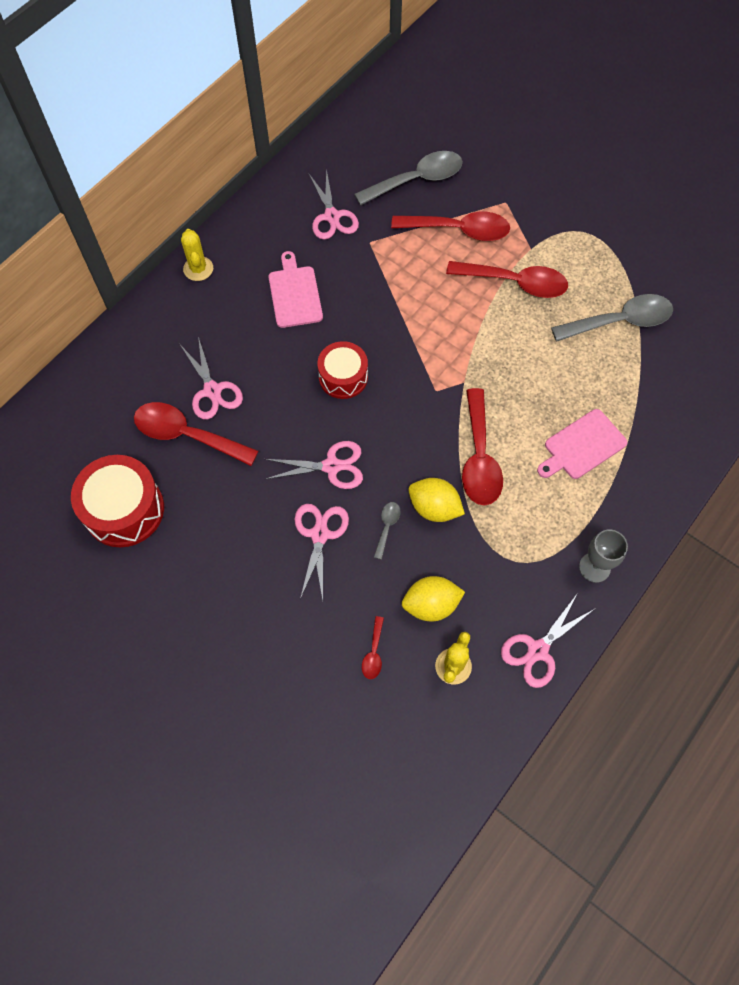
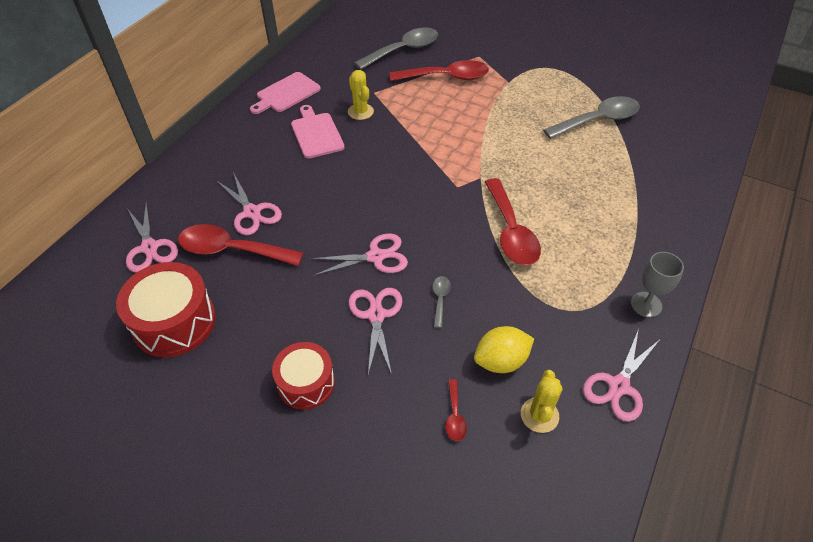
camera: 10 degrees left, 15 degrees down
(198, 269) = (227, 126): yellow cactus -> yellow cactus (360, 112)
(332, 216) = (338, 80): pink scissors -> pink scissors (150, 247)
(343, 377) = (371, 187): red drum -> red drum (306, 383)
(434, 508) = (481, 277): yellow lemon -> none
(515, 283) = (502, 105): red spoon -> none
(582, 446) = (599, 210): pink cutting board -> pink cutting board (286, 94)

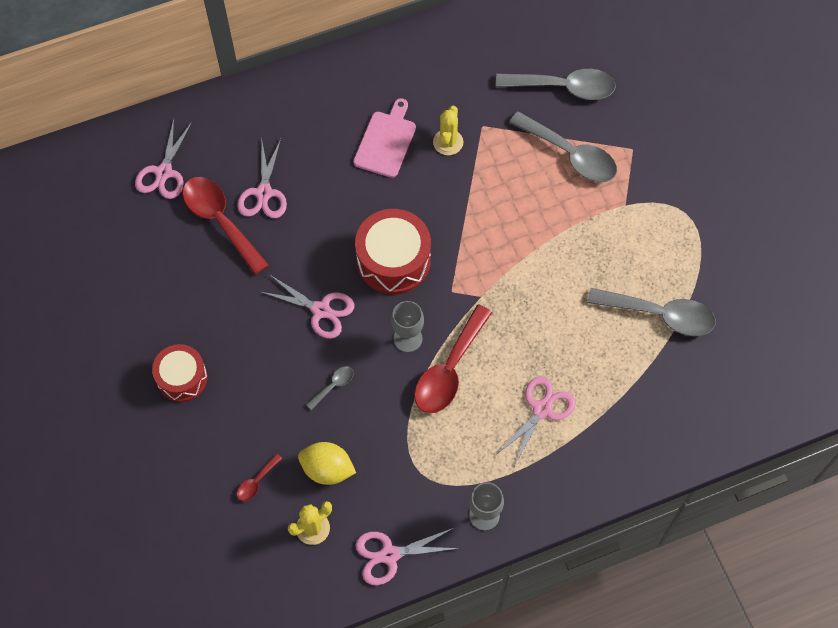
camera: 40 degrees right, 15 degrees up
(174, 322) = (134, 257): red drum -> red drum (393, 260)
(286, 94) = (401, 70): pink cutting board -> none
(376, 315) = (275, 362): pink scissors -> pink scissors (541, 409)
(446, 77) = (570, 154): red spoon -> grey spoon
(460, 232) = (408, 338): none -> grey goblet

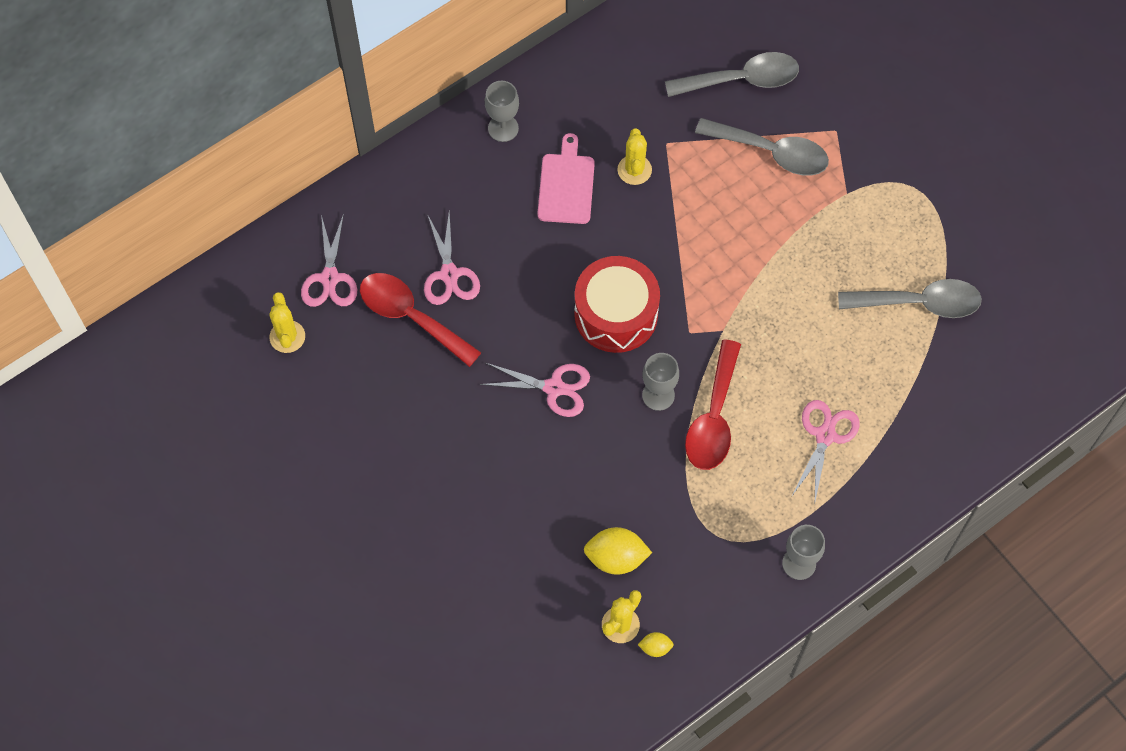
camera: 15 degrees left, 0 degrees up
(113, 213) = (287, 337): none -> yellow cactus
(182, 378) = (425, 500): red drum -> none
(256, 481) = (543, 591): red spoon -> none
(333, 386) = (594, 467): grey spoon -> none
(336, 556) = (655, 647): none -> yellow lemon
(348, 81) = (503, 128): none -> grey goblet
(389, 555) = (712, 631): pink scissors -> none

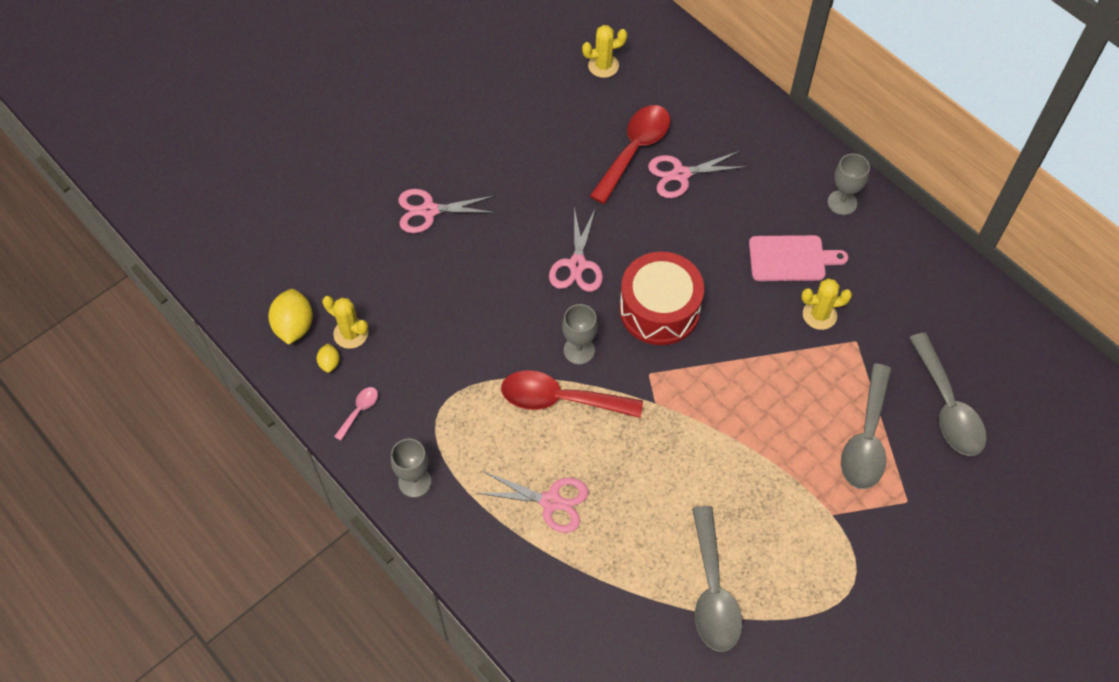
camera: 85 degrees right, 5 degrees down
(330, 278) = (663, 89): pink scissors -> pink scissors (429, 211)
(616, 558) = (414, 326): yellow lemon -> yellow lemon (294, 326)
(715, 617) = (359, 411): none -> pink spoon

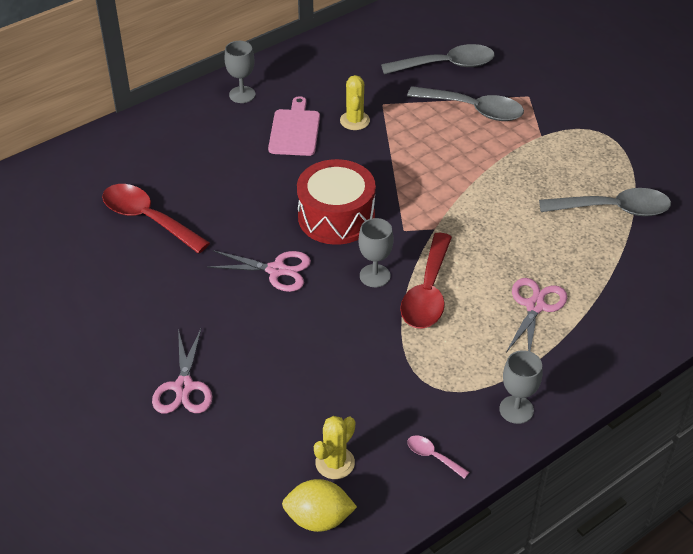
camera: 85 degrees left, 15 degrees down
(329, 363) = (371, 483): yellow lemon -> none
(603, 66) = (31, 233): yellow cactus -> none
(680, 175) = (186, 189): pink scissors -> none

